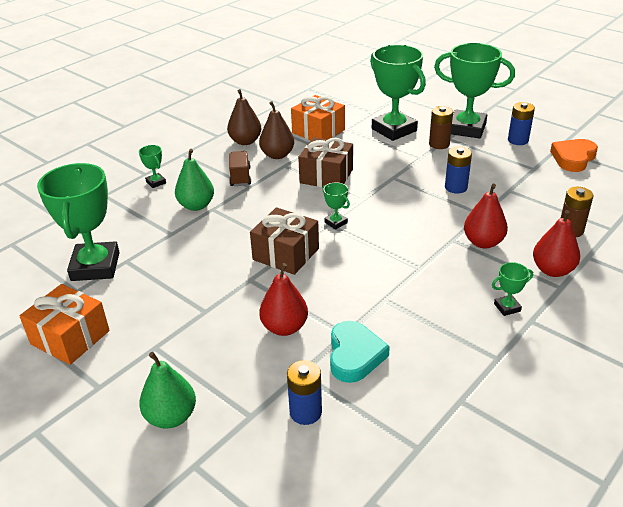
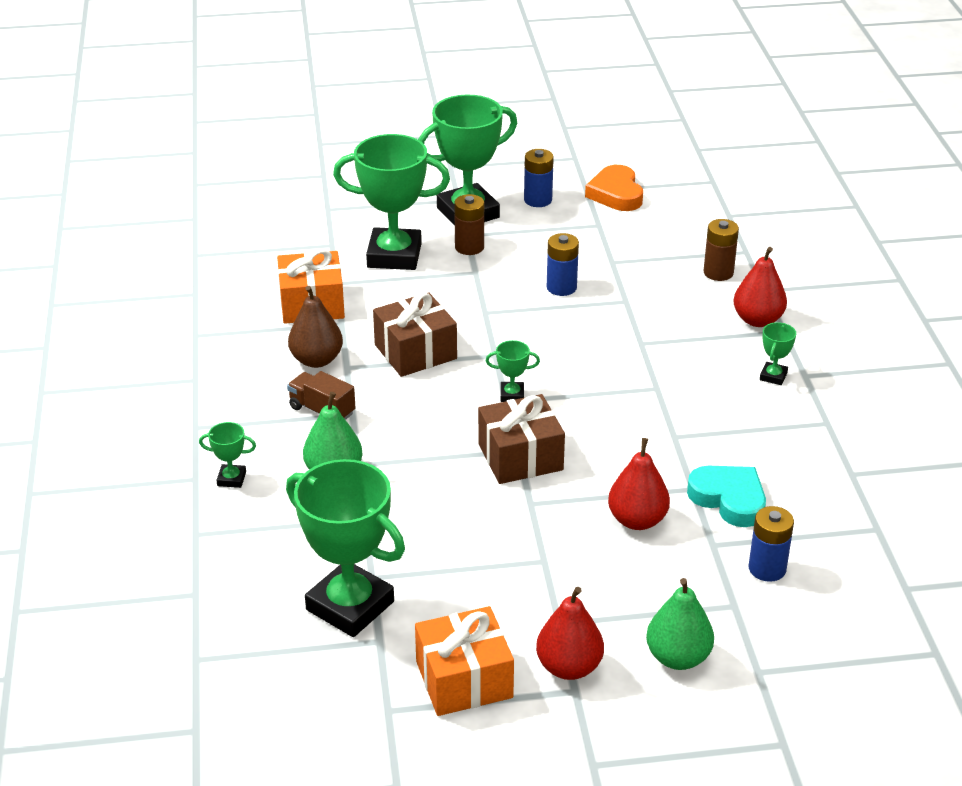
camera: 50 degrees left, 0 degrees up
(245, 141) = (246, 366): brown pear -> none
(483, 242) = (669, 329): red pear -> red pear (569, 667)

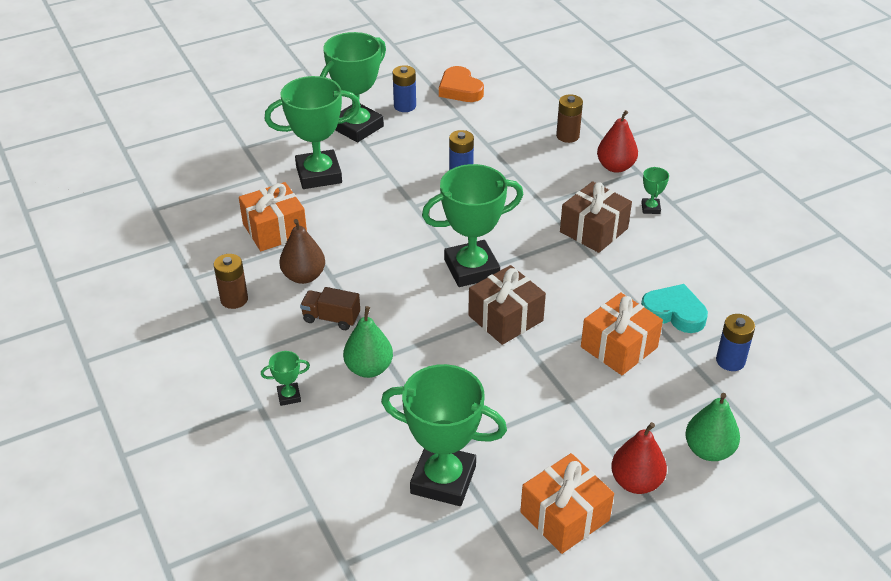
camera: 20 degrees left, 5 degrees up
(415, 352) = (378, 251): brown gift -> brown gift (594, 230)
(469, 247) = (373, 155): brown battery -> brown battery (234, 299)
(512, 395) = (471, 269): green trophy -> green trophy, size x2.37
(637, 520) = (619, 347): red pear -> orange gift

